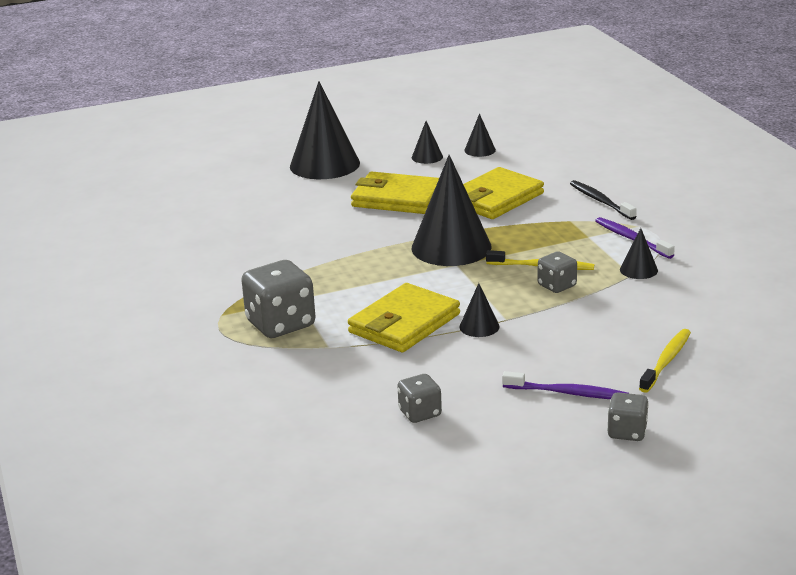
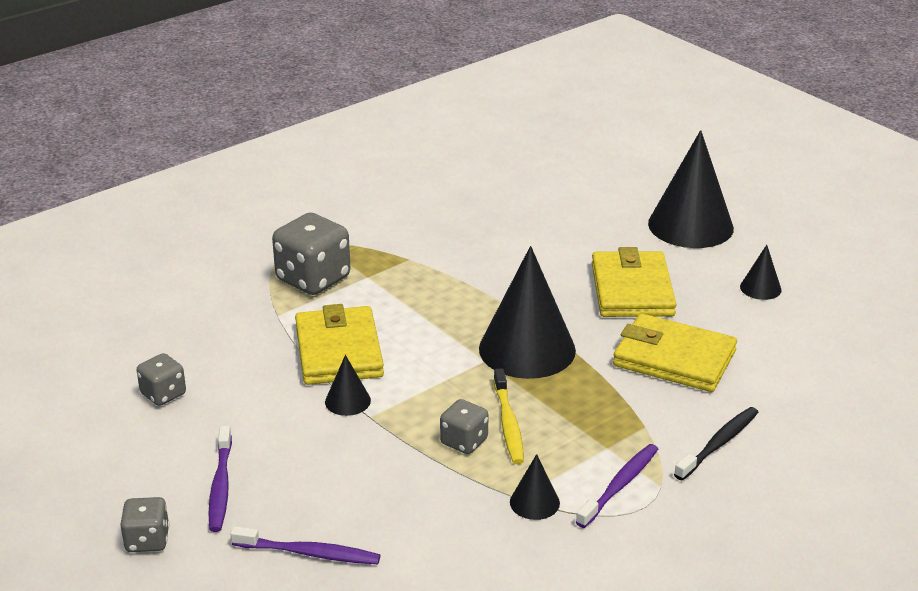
camera: 70 degrees right, 5 degrees up
(404, 323) = (338, 351): yellow wallet -> yellow wallet turned 60 degrees clockwise
(480, 150) = (810, 322): black cone -> none
(666, 361) = (309, 553): yellow toothbrush -> purple toothbrush

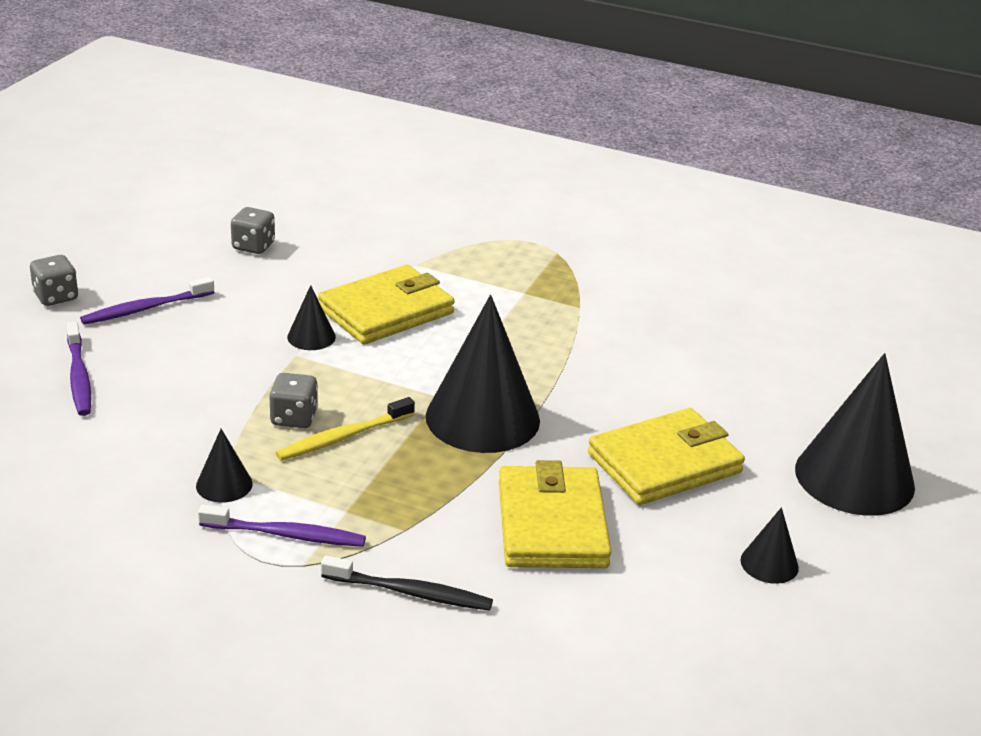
camera: 60 degrees right, 0 degrees up
(313, 279) = (492, 266): grey dice -> none

